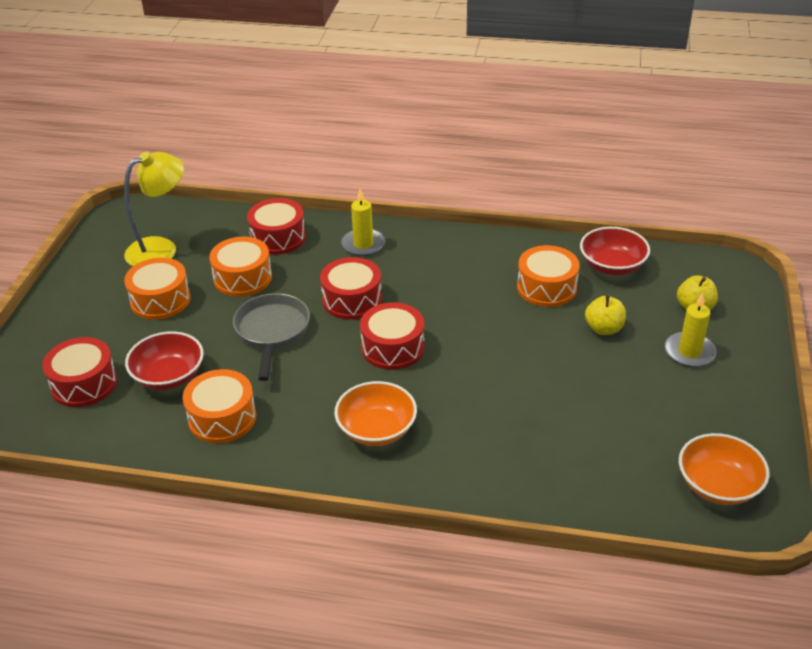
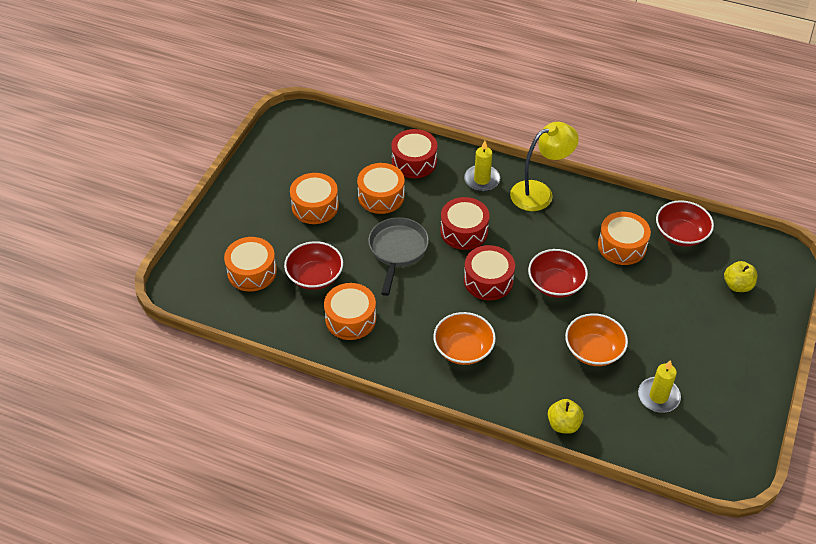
camera: 10 degrees right, 10 degrees up
(84, 384) = (252, 272): red drum -> orange drum
(161, 249) = (320, 157): yellow lamp -> yellow lamp (539, 193)
(477, 339) = (555, 284): none -> red bowl
(604, 329) = (658, 292): yellow apple -> yellow apple (563, 424)
(689, 352) = (721, 325): yellow candle -> yellow candle (658, 396)
(718, 485) = (709, 441): orange bowl -> orange bowl (593, 350)

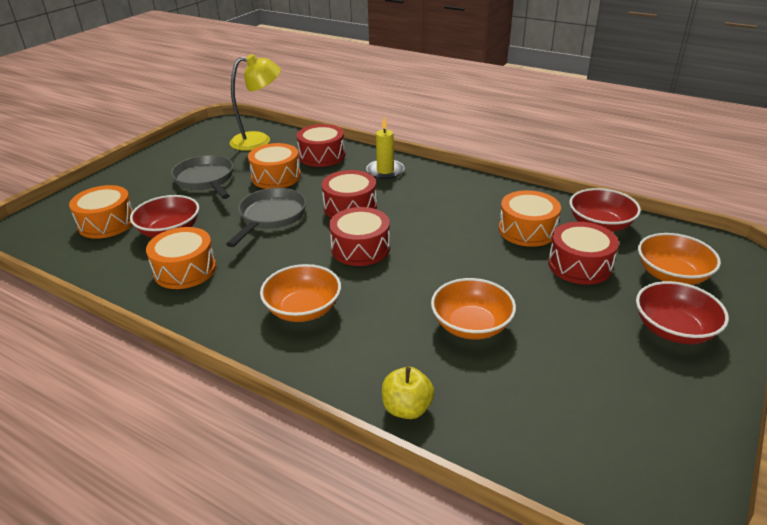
camera: 10 degrees right, 15 degrees down
(315, 206) = (205, 180): orange drum -> grey pan
(539, 193) = (443, 183): yellow lamp -> yellow lamp (259, 140)
(555, 284) = (439, 257): red bowl -> red bowl (673, 330)
(658, 396) = (554, 387): yellow candle -> none
(667, 282) = (579, 265): none -> red drum
(737, 285) = (671, 275): yellow apple -> orange bowl

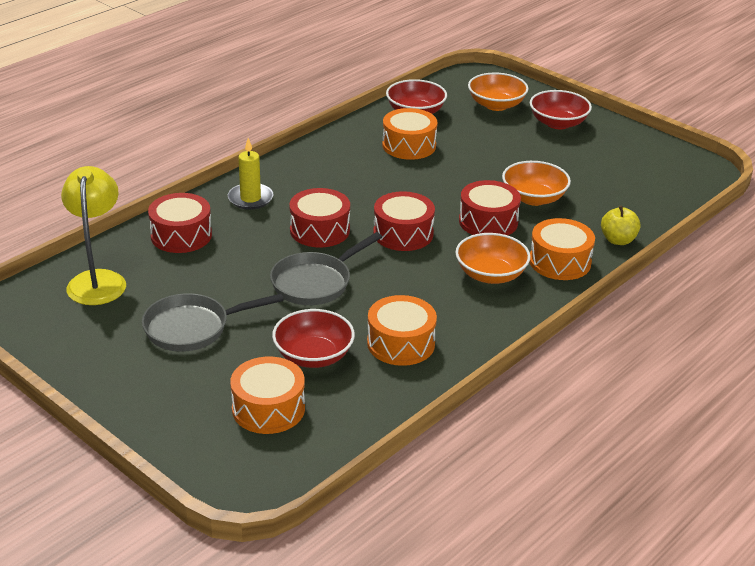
camera: 80 degrees left, 0 degrees up
(271, 217) = (315, 282): grey pan -> grey pan turned 75 degrees counterclockwise
(276, 177) = (218, 273): orange drum -> orange drum (560, 262)
(579, 265) = (470, 136): red drum -> red drum (488, 222)

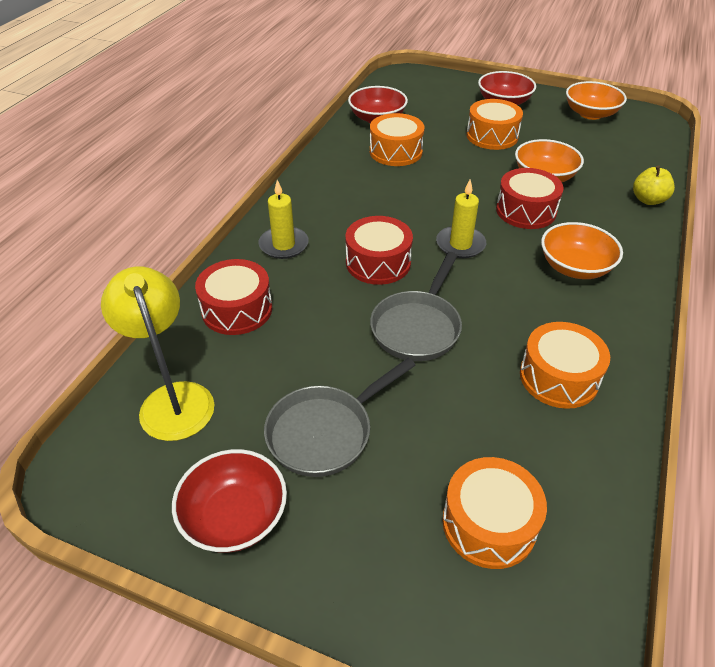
camera: 20 degrees left, 10 degrees up
(313, 356) = (483, 425): red bowl -> red bowl (234, 516)
(403, 234) = (460, 244): red drum -> yellow candle
(496, 105) = (440, 97): orange bowl -> orange bowl (590, 114)
(560, 262) = (621, 235): orange drum -> orange drum (492, 136)

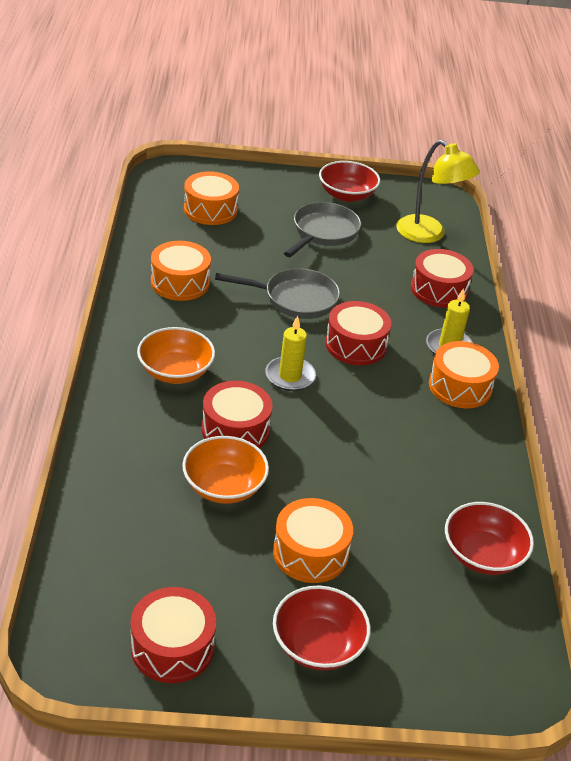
camera: 155 degrees right, 5 degrees down
(395, 151) = (420, 492): orange drum -> orange drum (460, 386)
(417, 327) = (295, 299): grey pan -> grey pan turned 90 degrees clockwise
(590, 114) = (172, 647): orange bowl -> red drum
(648, 200) = (95, 473): yellow apple -> none

